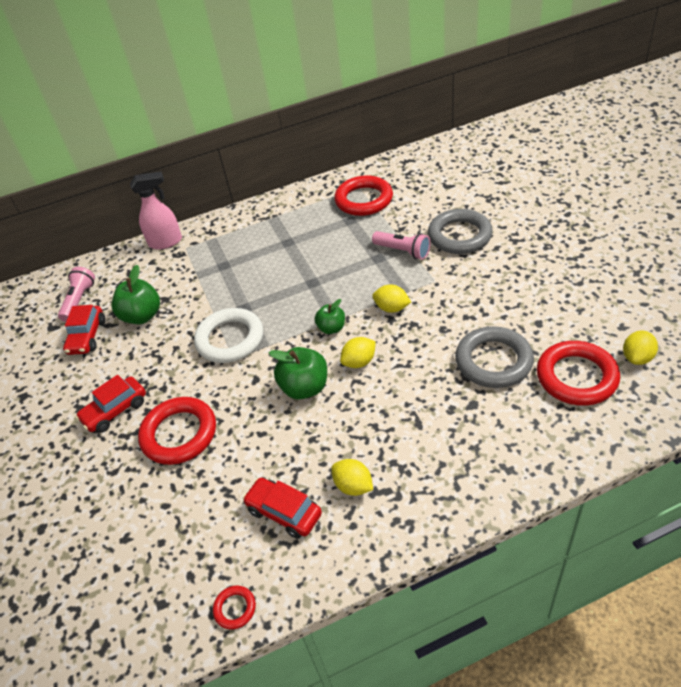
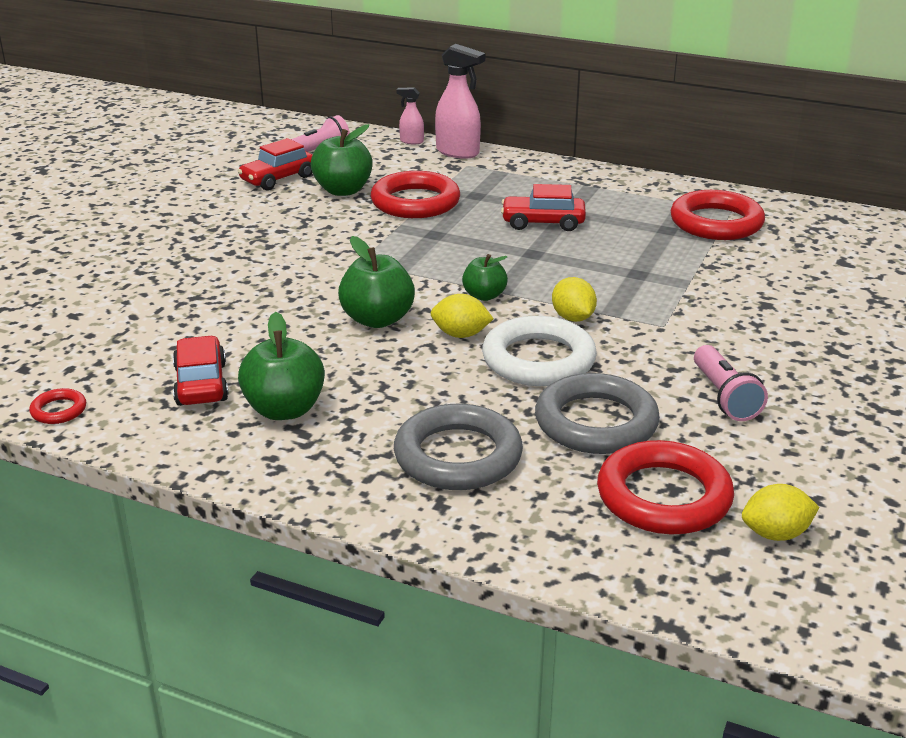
camera: 40 degrees right, 15 degrees down
(115, 410) = (210, 236): red car -> red car (543, 223)
(126, 252) = (411, 141): none -> pink spray bottle
(179, 434) = (225, 281): red ring -> red ring (415, 202)
(230, 339) = (381, 248): white ring -> white ring (538, 359)
(353, 486) = (284, 409): yellow lemon -> green apple
(403, 251) = (675, 284): pink flashlight -> pink flashlight (724, 397)
(459, 236) = (769, 308): grey ring -> grey ring (458, 456)

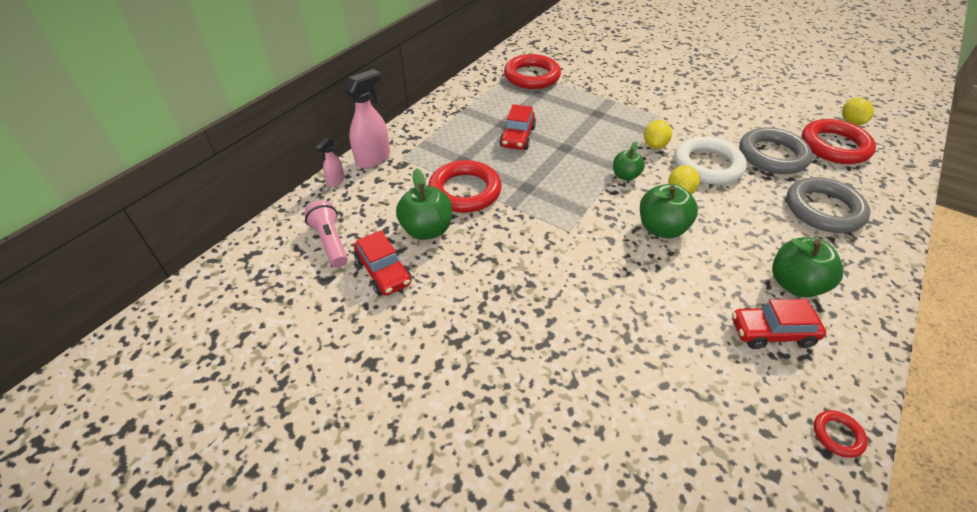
camera: 80 degrees left, 15 degrees up
(573, 318) = (654, 145): yellow lemon -> yellow lemon turned 60 degrees counterclockwise
(724, 397) = (736, 112): pink flashlight -> none

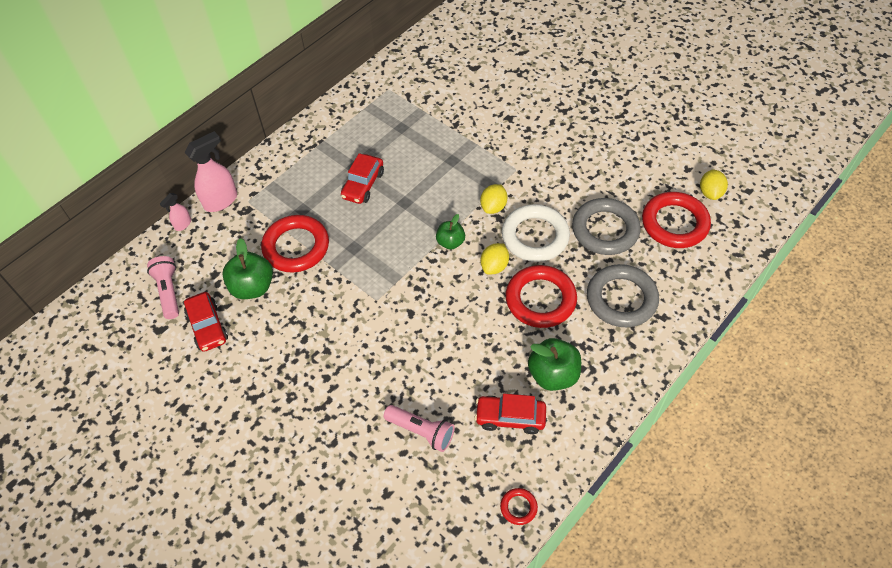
camera: 10 degrees right, 10 degrees up
(532, 76) = (402, 102): red ring -> red ring (540, 299)
(661, 228) = (460, 305): green apple -> none
(676, 358) = (421, 431): none -> pink flashlight

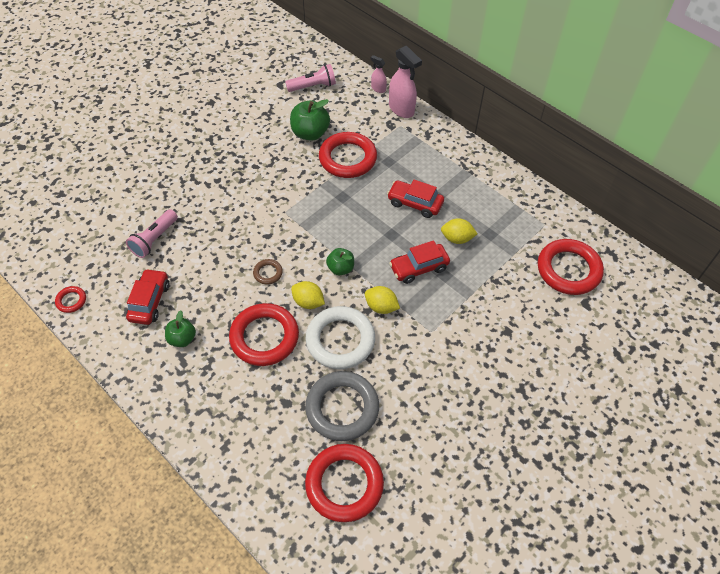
camera: 90 degrees right, 0 degrees up
(208, 326) = (277, 110): red car -> red car (419, 268)
(439, 76) = (568, 270): none -> red ring
(461, 306) = (268, 273): none -> brown ring
(553, 375) = (182, 339): green apple -> green apple, size x0.62
(621, 299) = (253, 410): grey ring -> none
(710, 193) = (387, 537): yellow lemon -> yellow lemon (457, 238)

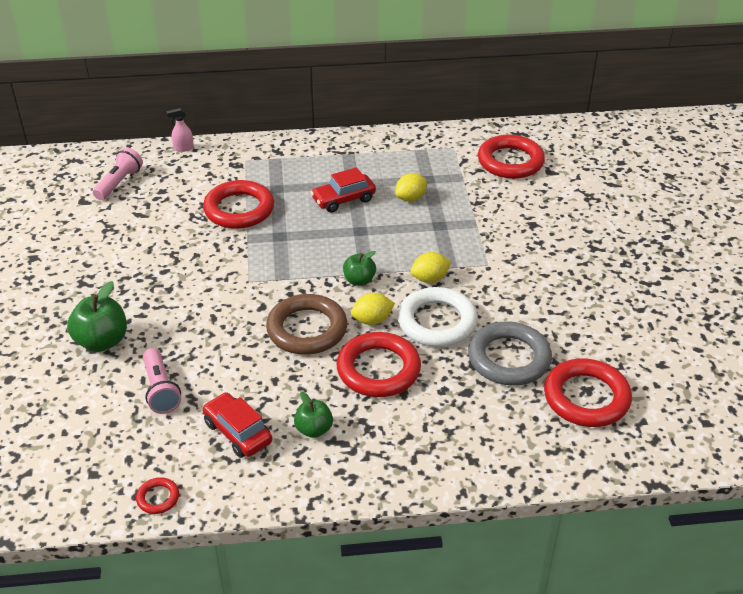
camera: 50 degrees left, 15 degrees down
(268, 273) = (307, 329): brown ring -> brown ring, size x2.22
(310, 133) = (175, 215): green apple -> green apple (102, 341)
(401, 109) = (228, 149): pink spray bottle -> none
(419, 268) = (415, 235): red car -> none

